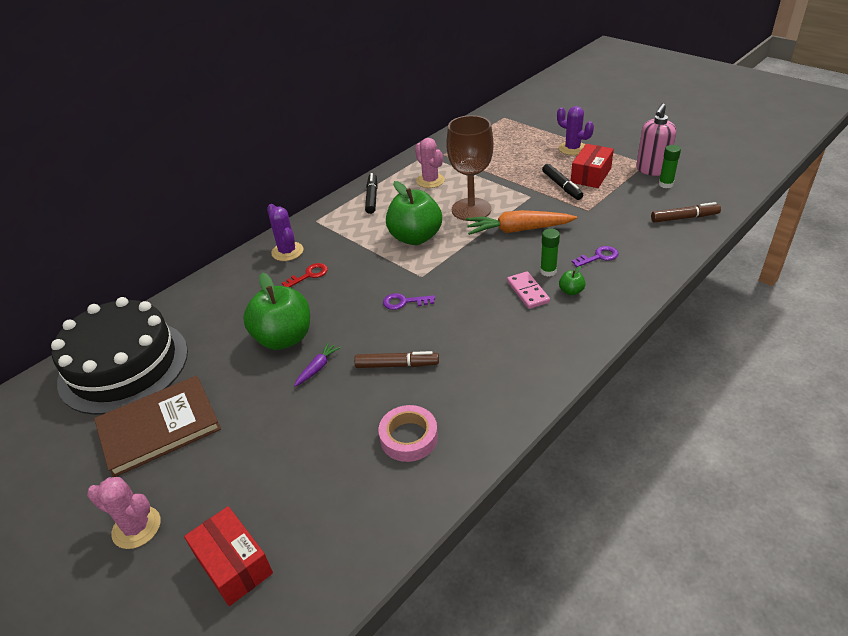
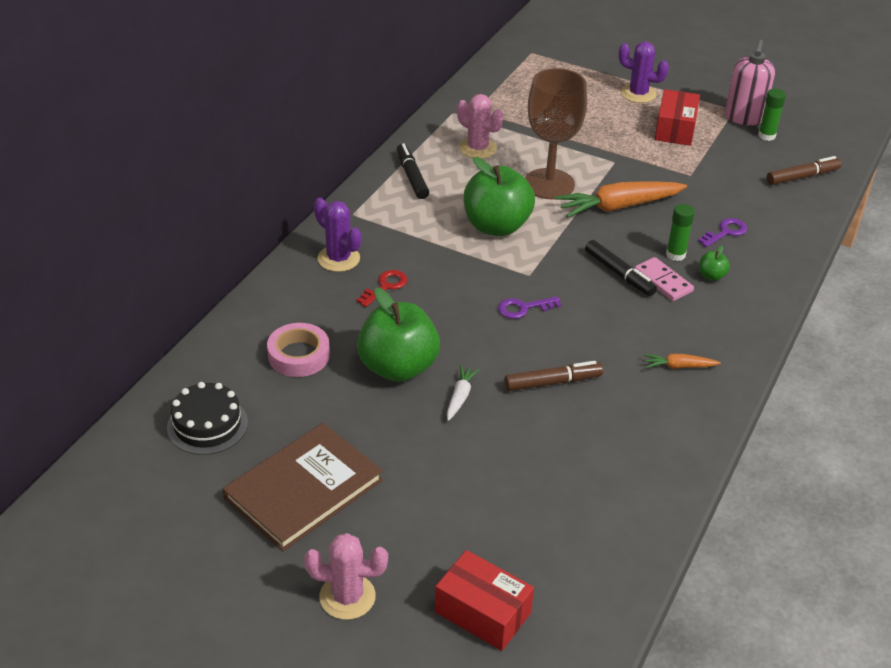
camera: 20 degrees left, 0 degrees up
(124, 365) = (207, 425): black cake -> black cake, size x0.49
(317, 368) = (460, 397): purple carrot -> white carrot
(409, 437) = (606, 458): pink tape -> pink tape (299, 355)
(509, 365) = (679, 366): none -> orange carrot
(562, 186) = (646, 145): black marker -> black marker (619, 274)

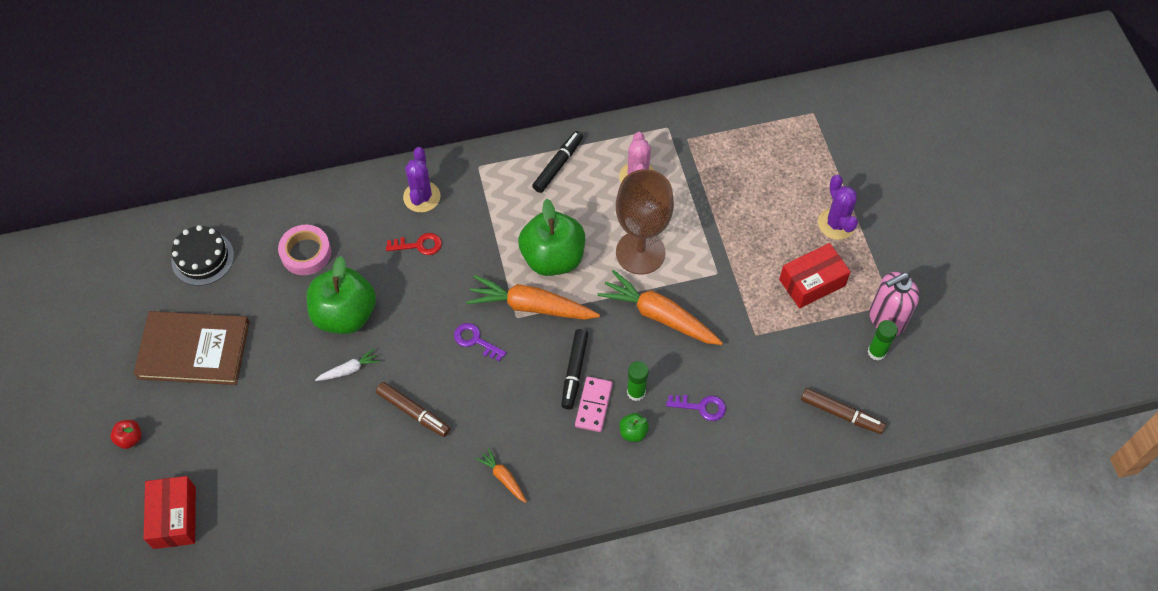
camera: 50 degrees right, 20 degrees up
(347, 597) = (130, 438): pink cactus -> red apple
(528, 261) = (531, 306): none -> orange carrot

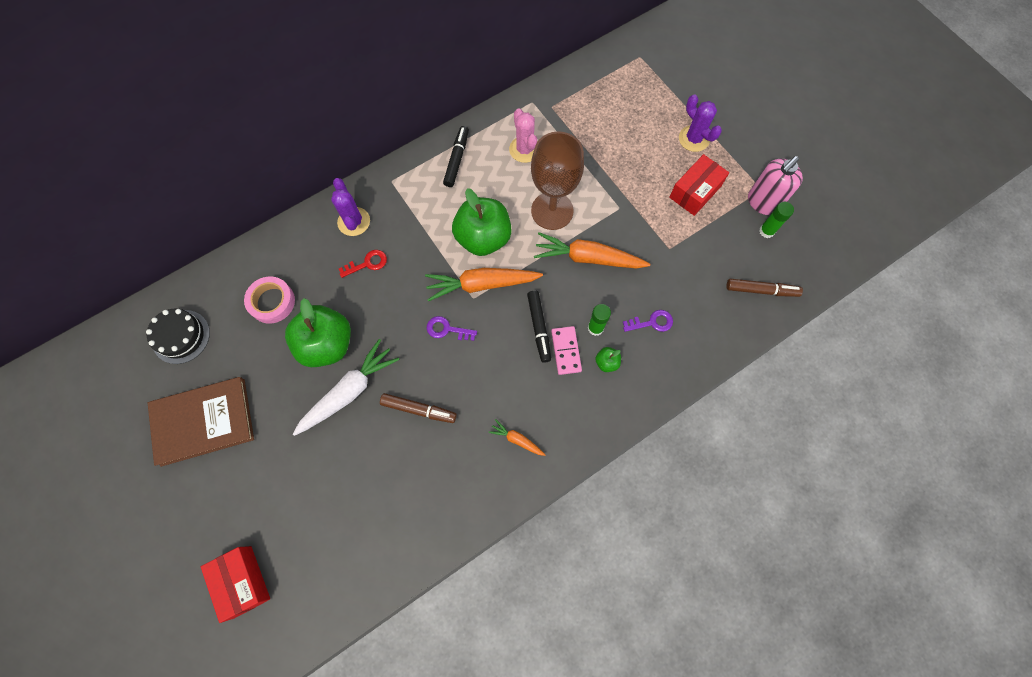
camera: 20 degrees left, 10 degrees up
(130, 438) = (174, 523): red apple -> none
(349, 370) = (349, 392): white carrot -> white carrot, size x2.07

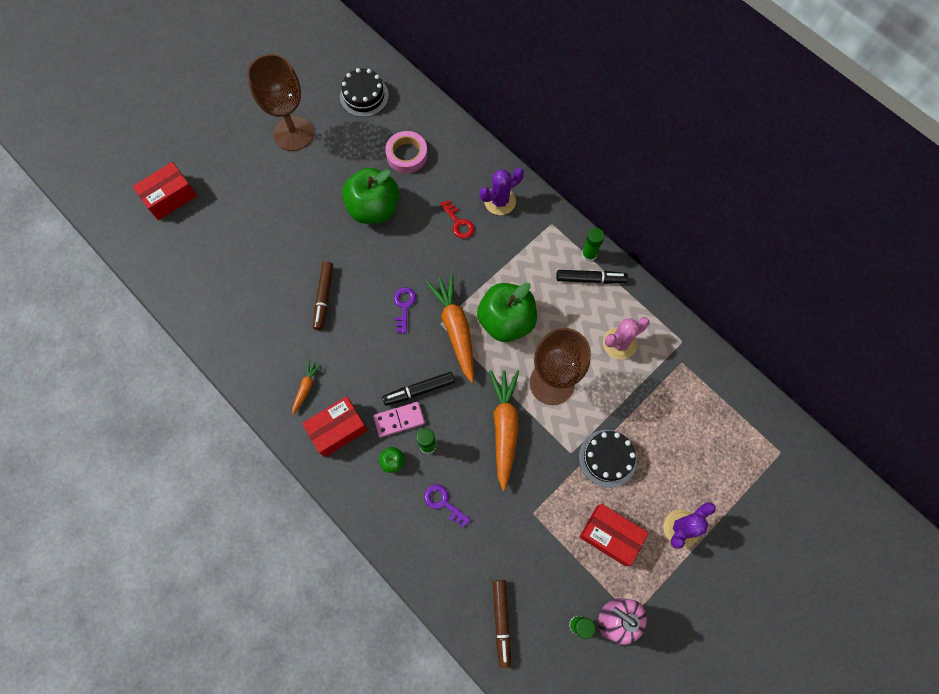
camera: 80 degrees right, 0 degrees up
(203, 421) = (293, 133): brown book -> brown goblet
(349, 392) = (333, 237): white carrot -> none
(432, 156) = (589, 254): none -> green glue stick
(566, 412) = (338, 429): none -> red box
(628, 180) = (607, 458): none -> black cake
(652, 322) = (443, 503): purple key -> purple key turned 150 degrees clockwise

